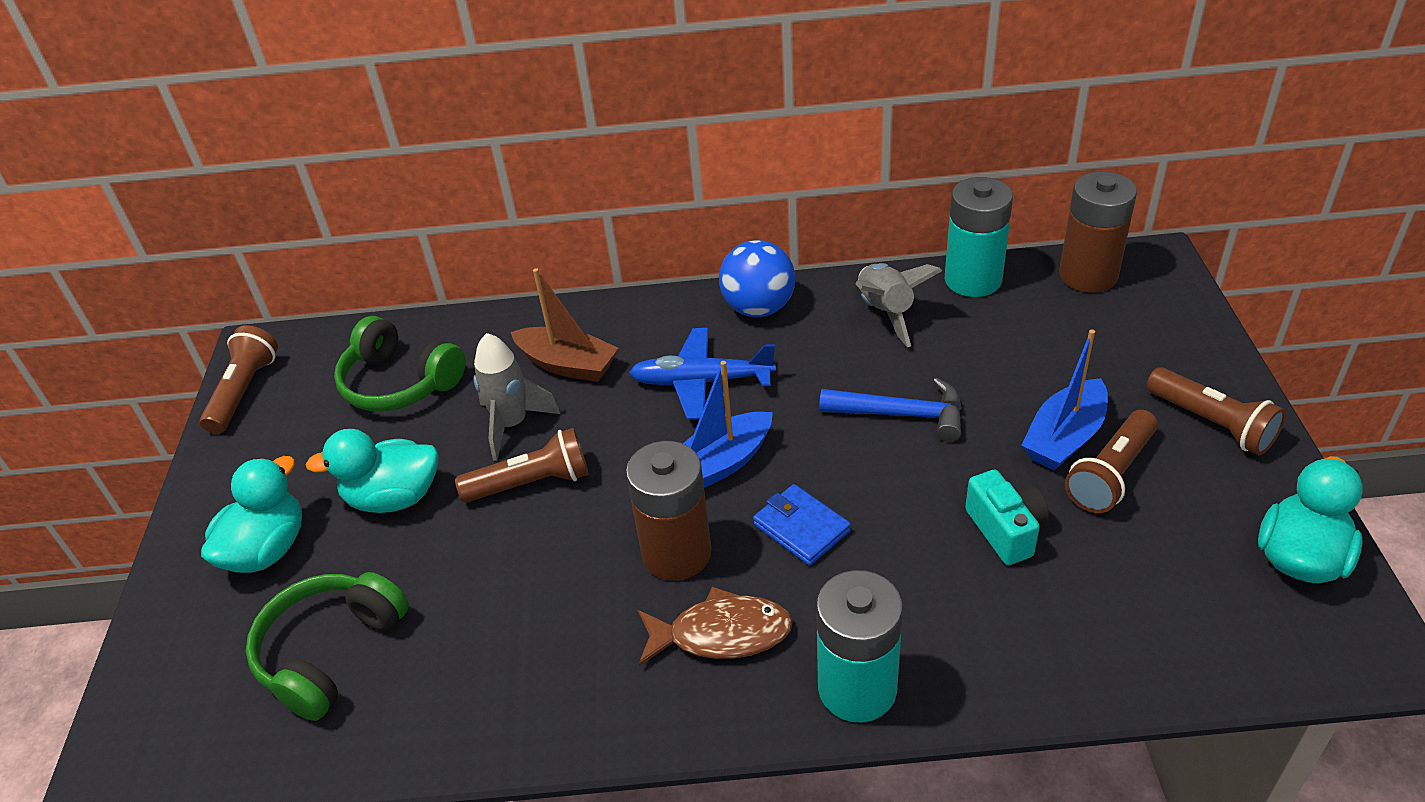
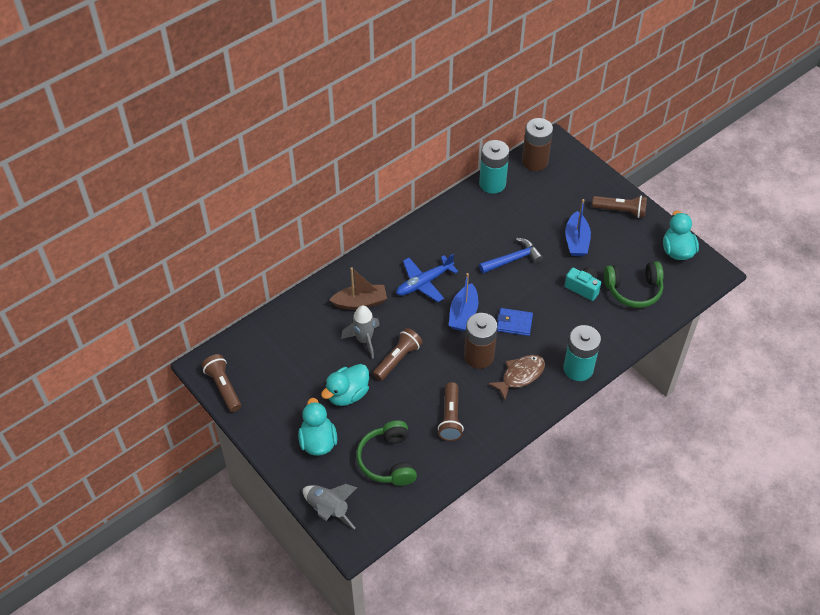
camera: 40 degrees left, 10 degrees up
(400, 383) = (293, 347): green headphones -> green headphones (633, 290)
(758, 308) = (416, 237): blue ball -> none
(885, 313) = (470, 216): grey rocket -> grey rocket (328, 509)
(1110, 474) = (601, 248): brown flashlight -> brown flashlight (450, 418)

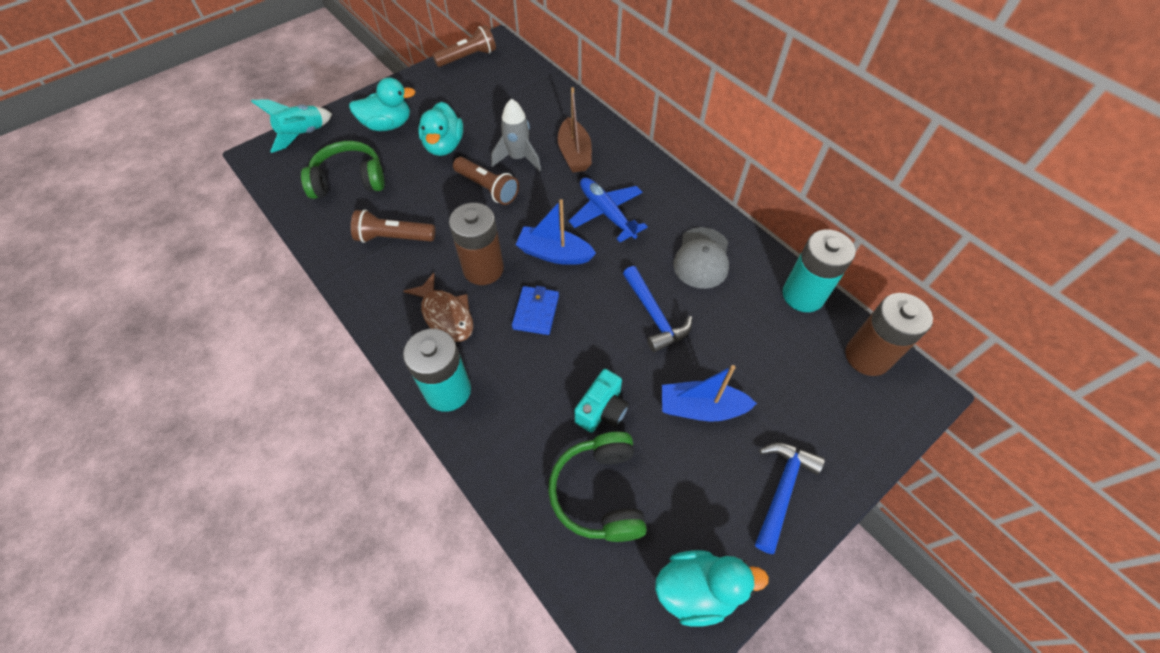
camera: 90 degrees right, 5 degrees up
(328, 509) = (303, 135): grey rocket -> turquoise rocket
(347, 394) = (444, 146): turquoise duck -> turquoise duck turned 135 degrees counterclockwise
(464, 231) = (702, 258): none -> grey cap
(620, 211) = (782, 490): brown flashlight -> blue hammer

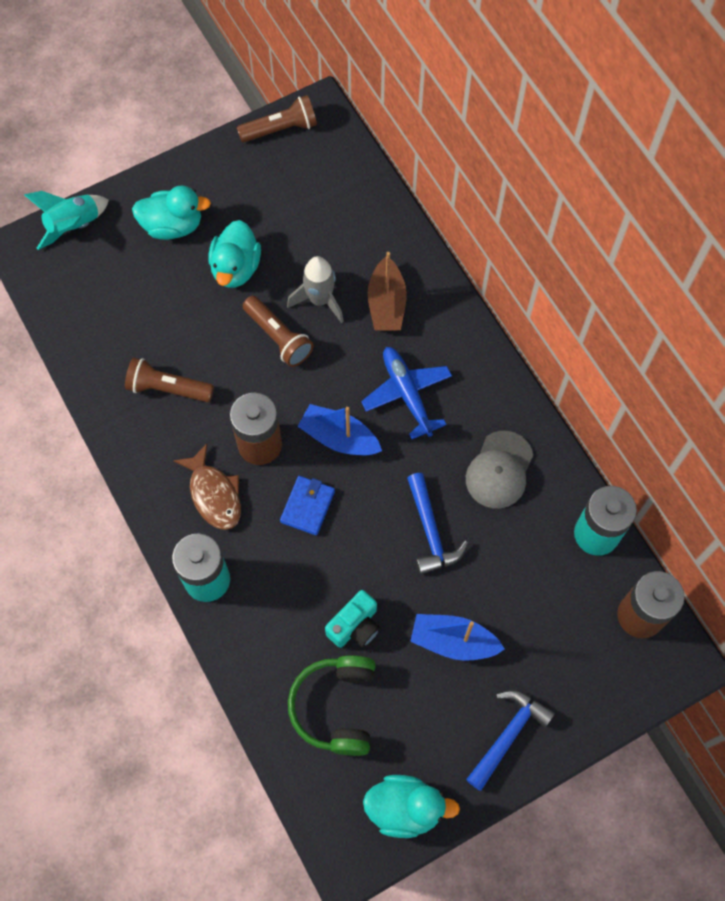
camera: 10 degrees right, 10 degrees up
(349, 180) = (123, 302): green headphones -> none

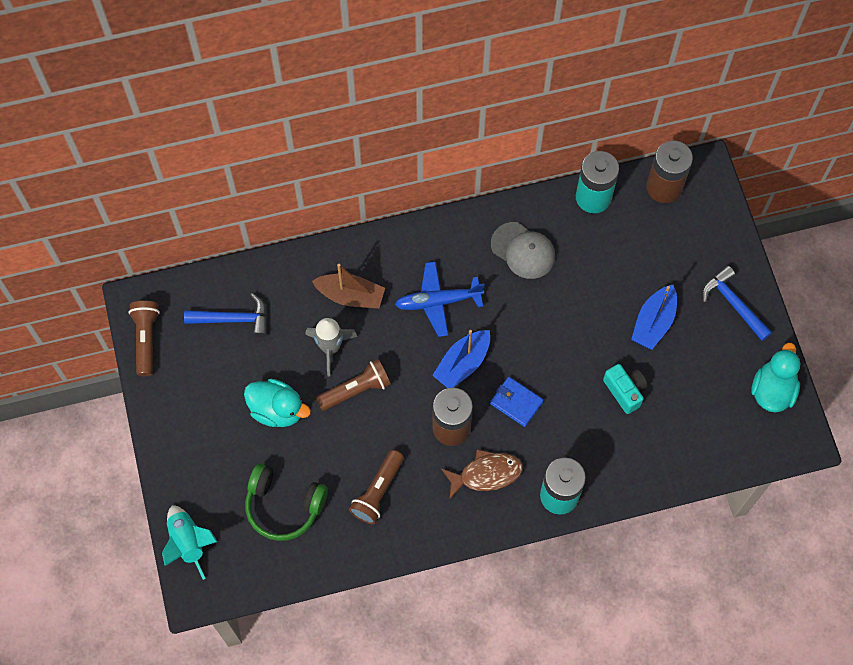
camera: 75 degrees left, 0 degrees up
(173, 226) = (217, 454): turquoise duck -> none
(336, 707) = (685, 421): green headphones -> green headphones (284, 506)
(430, 531) = (561, 315): blue hammer -> blue hammer (233, 319)

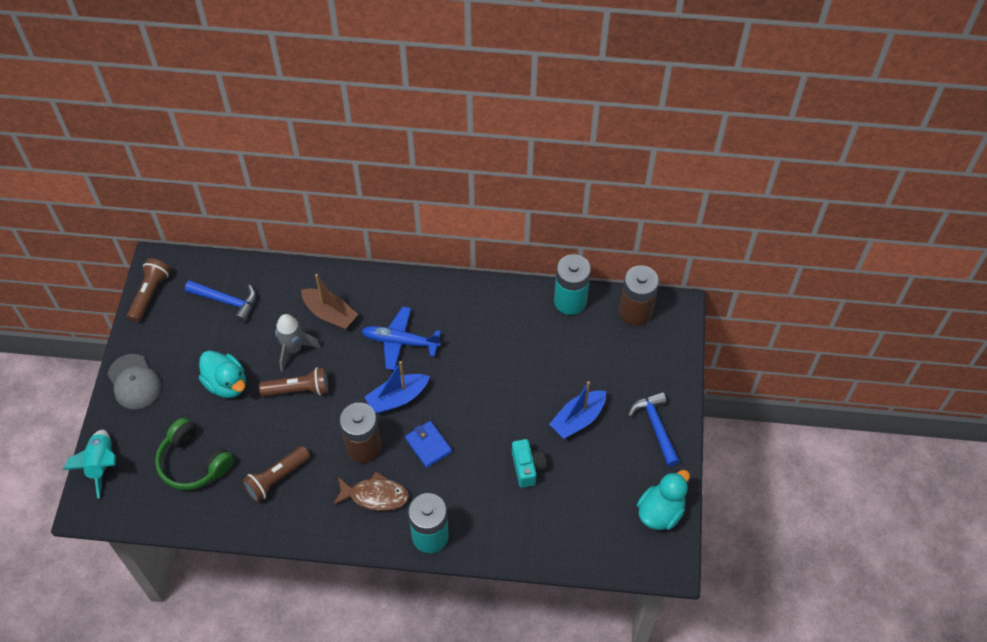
camera: 20 degrees right, 10 degrees down
(523, 251) = (490, 324): grey cap -> grey cap (134, 382)

